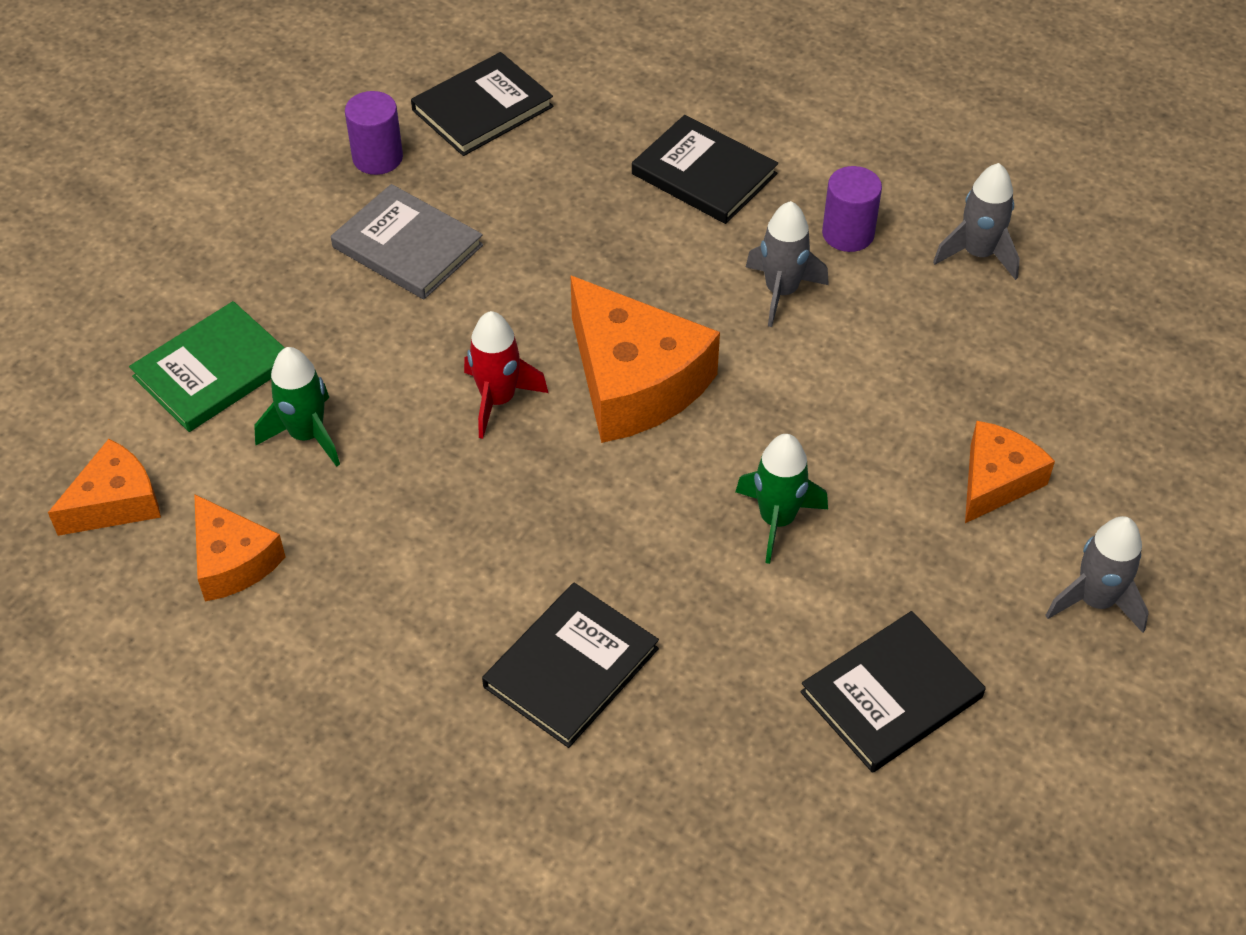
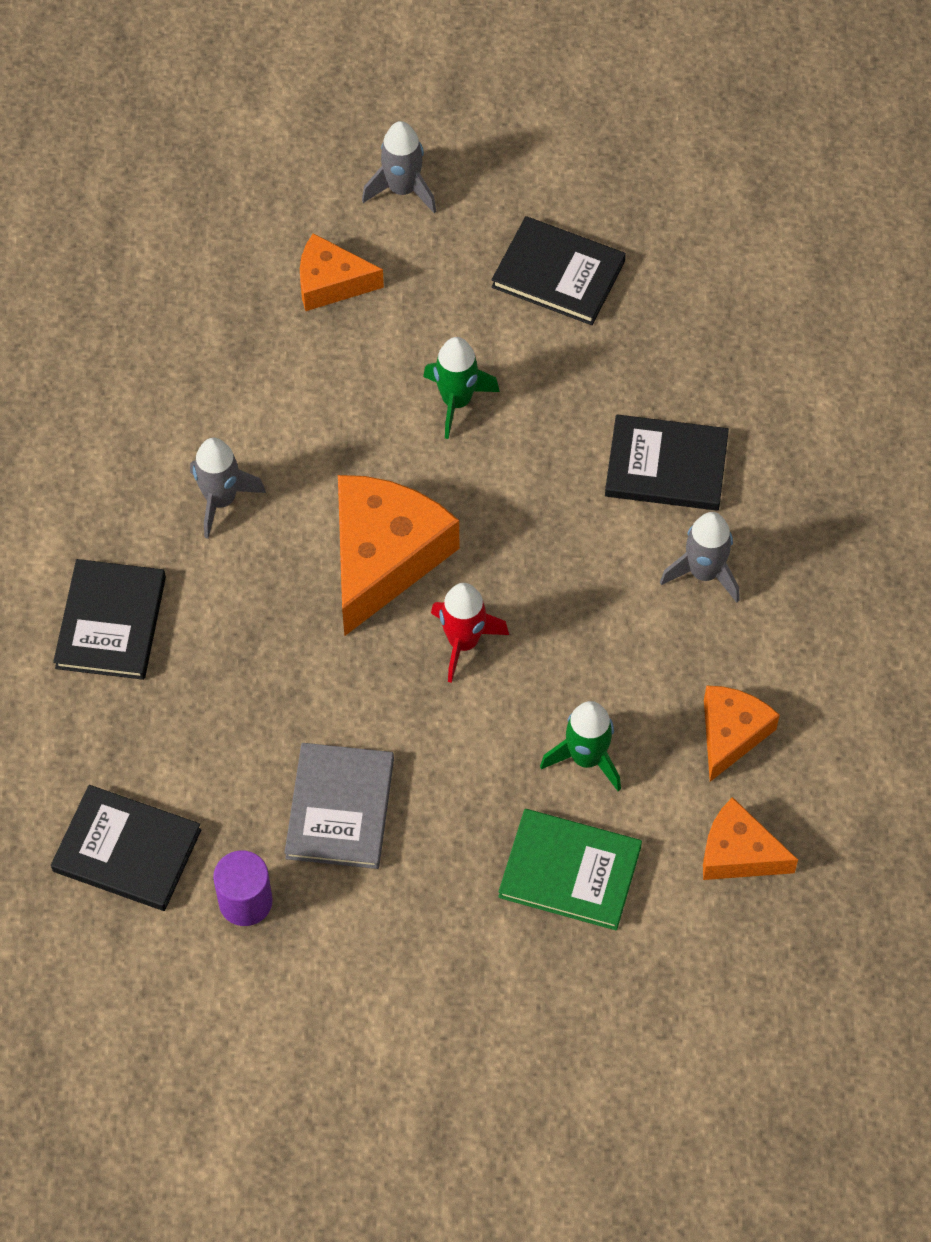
camera: 120 degrees left, 10 degrees up
(848, 233) = (123, 482): purple cylinder -> none
(978, 254) = (93, 381): grey rocket -> grey rocket (704, 572)

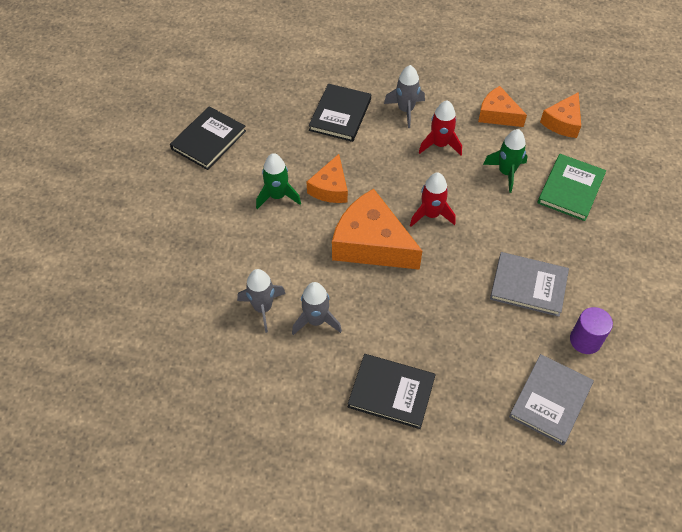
camera: 80 degrees left, 5 degrees down
(127, 850) = (550, 400): black book -> grey book
(331, 283) = (179, 244): orange cheese -> orange cheese (330, 188)
(402, 189) = (126, 201): grey rocket -> grey rocket (263, 308)
(630, 640) = (440, 144): none -> red rocket

